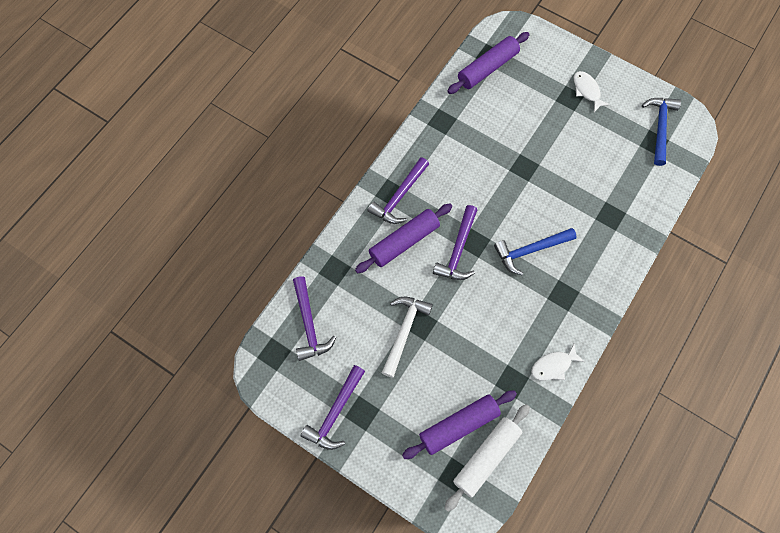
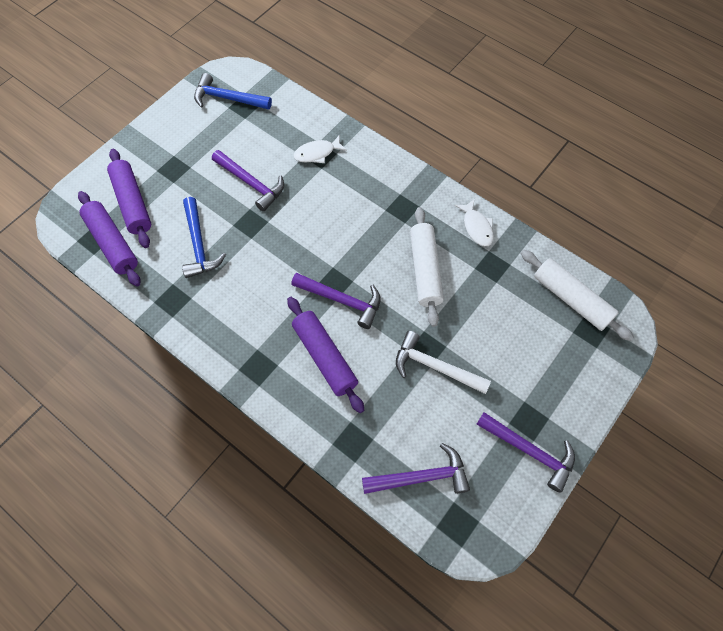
camera: 85 degrees left, 5 degrees down
(399, 196) = (265, 357): purple hammer -> purple hammer (251, 183)
(459, 425) = (540, 321): purple rolling pin -> purple rolling pin (133, 203)
(498, 319) = (425, 270): none -> white rolling pin
(530, 250) = (350, 230): blue hammer -> blue hammer (199, 244)
(587, 90) = (168, 152): white fish -> white fish (317, 153)

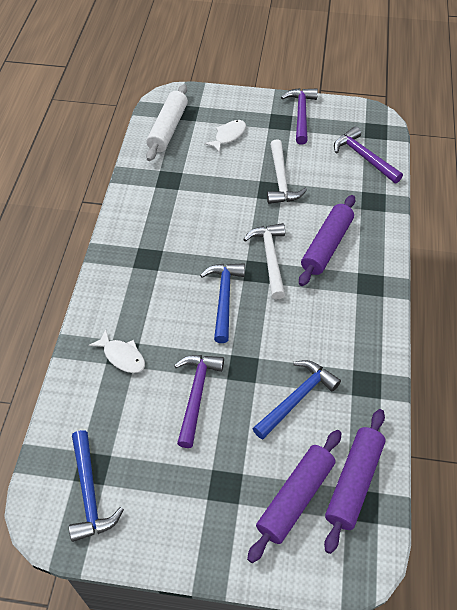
camera: 120 degrees left, 10 degrees down
(323, 242) = (224, 298): none -> blue hammer
(342, 300) = (270, 258): purple hammer -> white hammer
(425, 270) = (202, 218): white rolling pin -> none
(477, 227) = (136, 202): white fish -> white fish (228, 136)

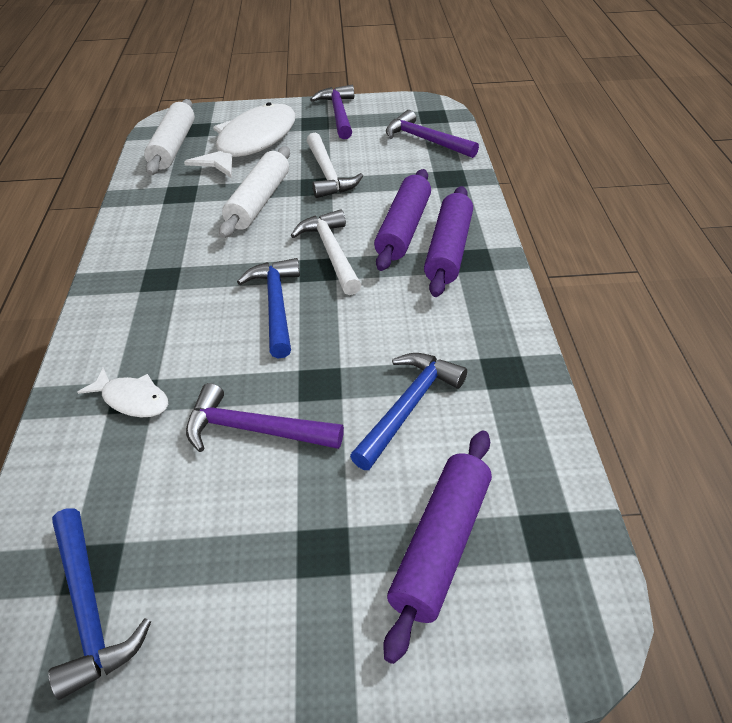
camera: 10 degrees left, 10 degrees down
(196, 395) = (254, 430): purple hammer -> purple hammer turned 75 degrees counterclockwise
(225, 199) = (259, 201): none -> white rolling pin
(228, 136) = (252, 143): white fish -> white fish, size x2.16
(354, 482) = (527, 504): purple rolling pin -> purple rolling pin (449, 250)

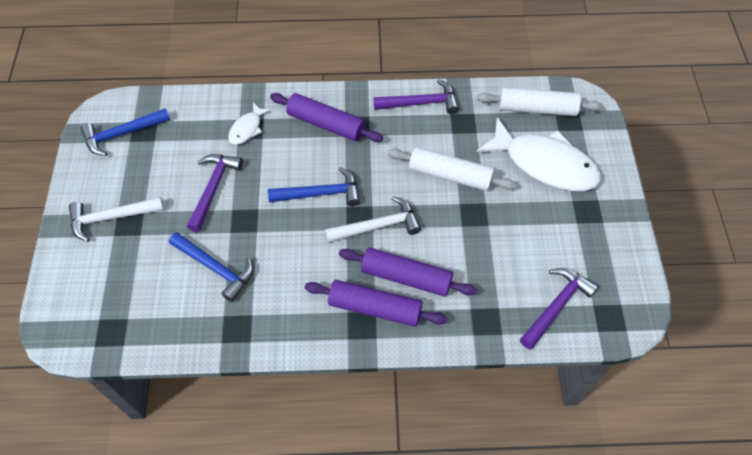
camera: 90 degrees right, 15 degrees up
(328, 174) = (492, 223): white hammer -> white hammer (111, 218)
(338, 114) = (607, 231): purple hammer -> purple hammer (420, 103)
(441, 545) = (118, 277): purple rolling pin -> purple rolling pin (326, 124)

